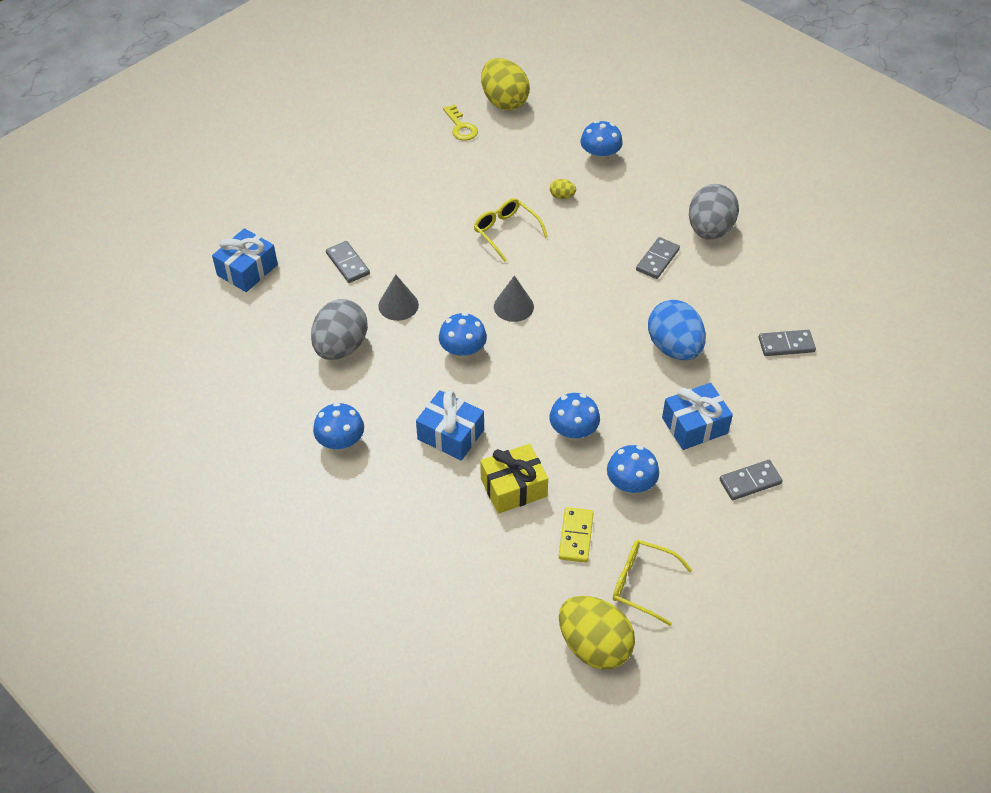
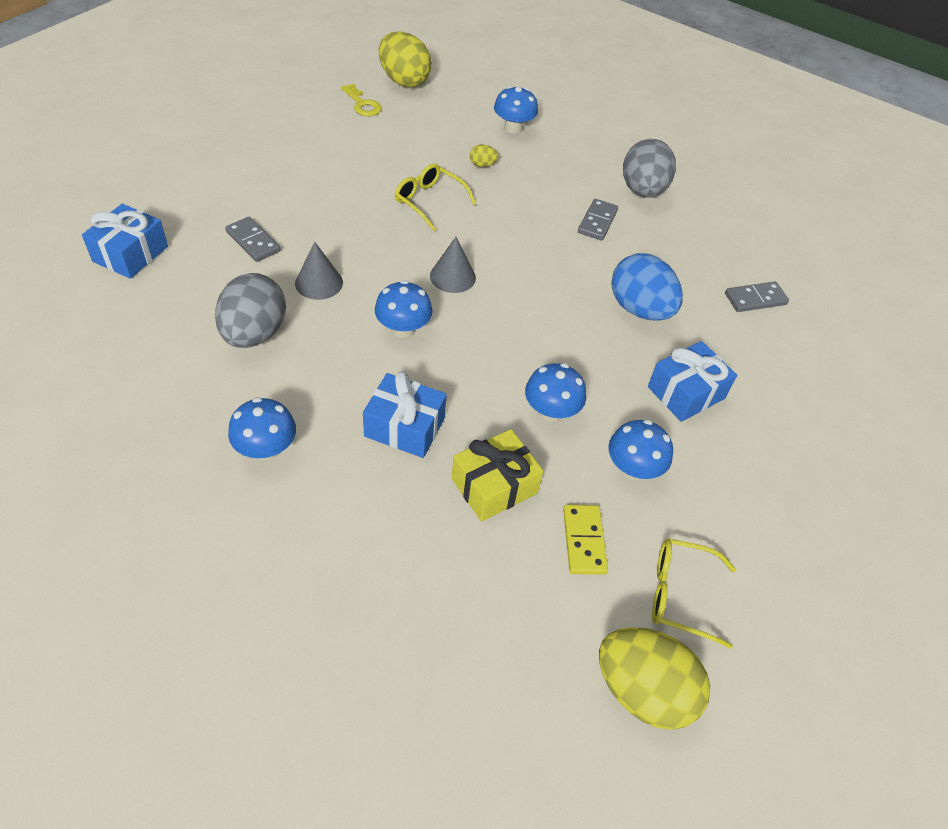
camera: 15 degrees left, 0 degrees up
(750, 481) = (766, 452): grey domino -> none

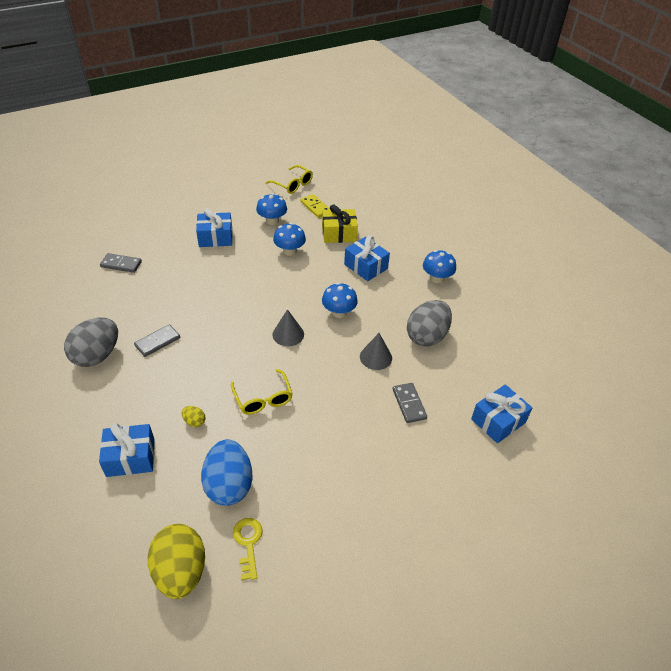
camera: 150 degrees left, 5 degrees down
(513, 127) = (130, 457): blue mushroom -> blue gift
(584, 541) = (315, 207): yellow domino -> yellow domino turned 60 degrees counterclockwise
(639, 309) = (194, 280): blue egg -> blue egg (229, 485)
(642, 690) = (329, 171): yellow egg -> none

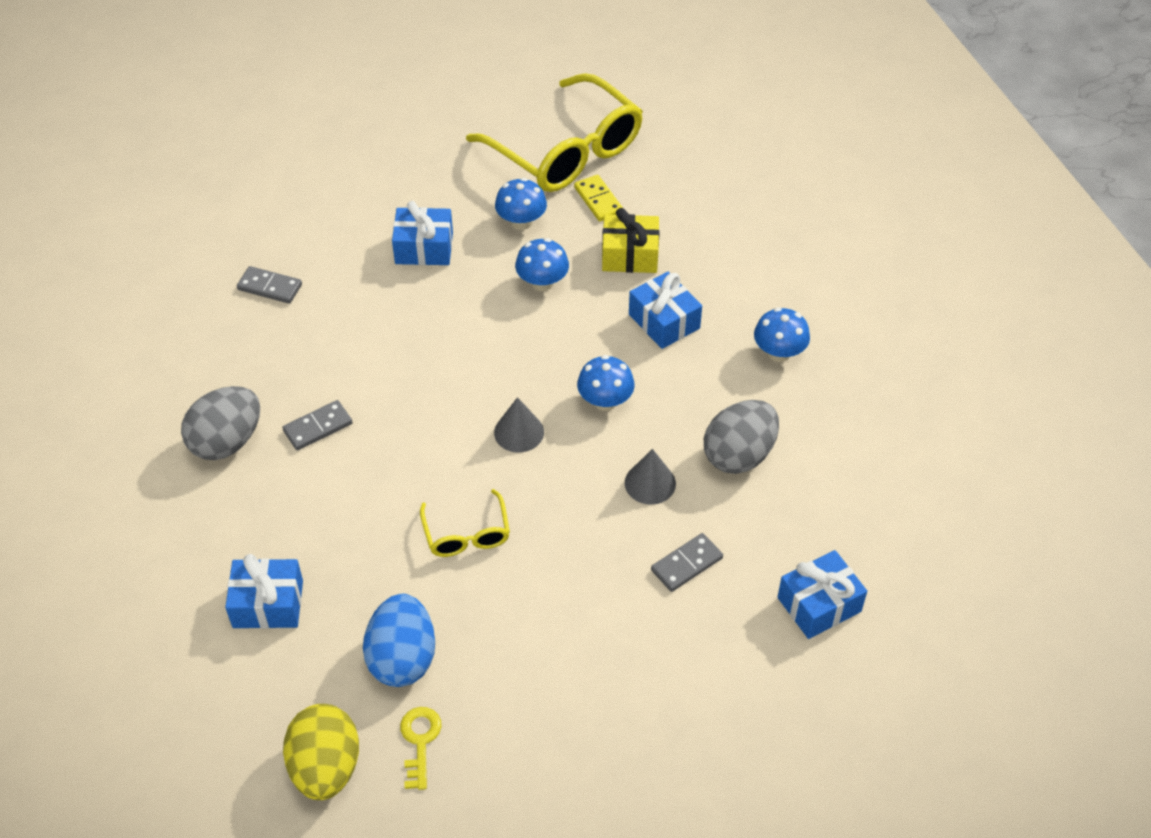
camera: 10 degrees right, 5 degrees up
(194, 421) = (362, 560): yellow egg -> none
(292, 184) = (566, 151): yellow glasses -> yellow glasses, size x2.12
(409, 404) = (686, 564): grey domino -> grey domino turned 60 degrees clockwise

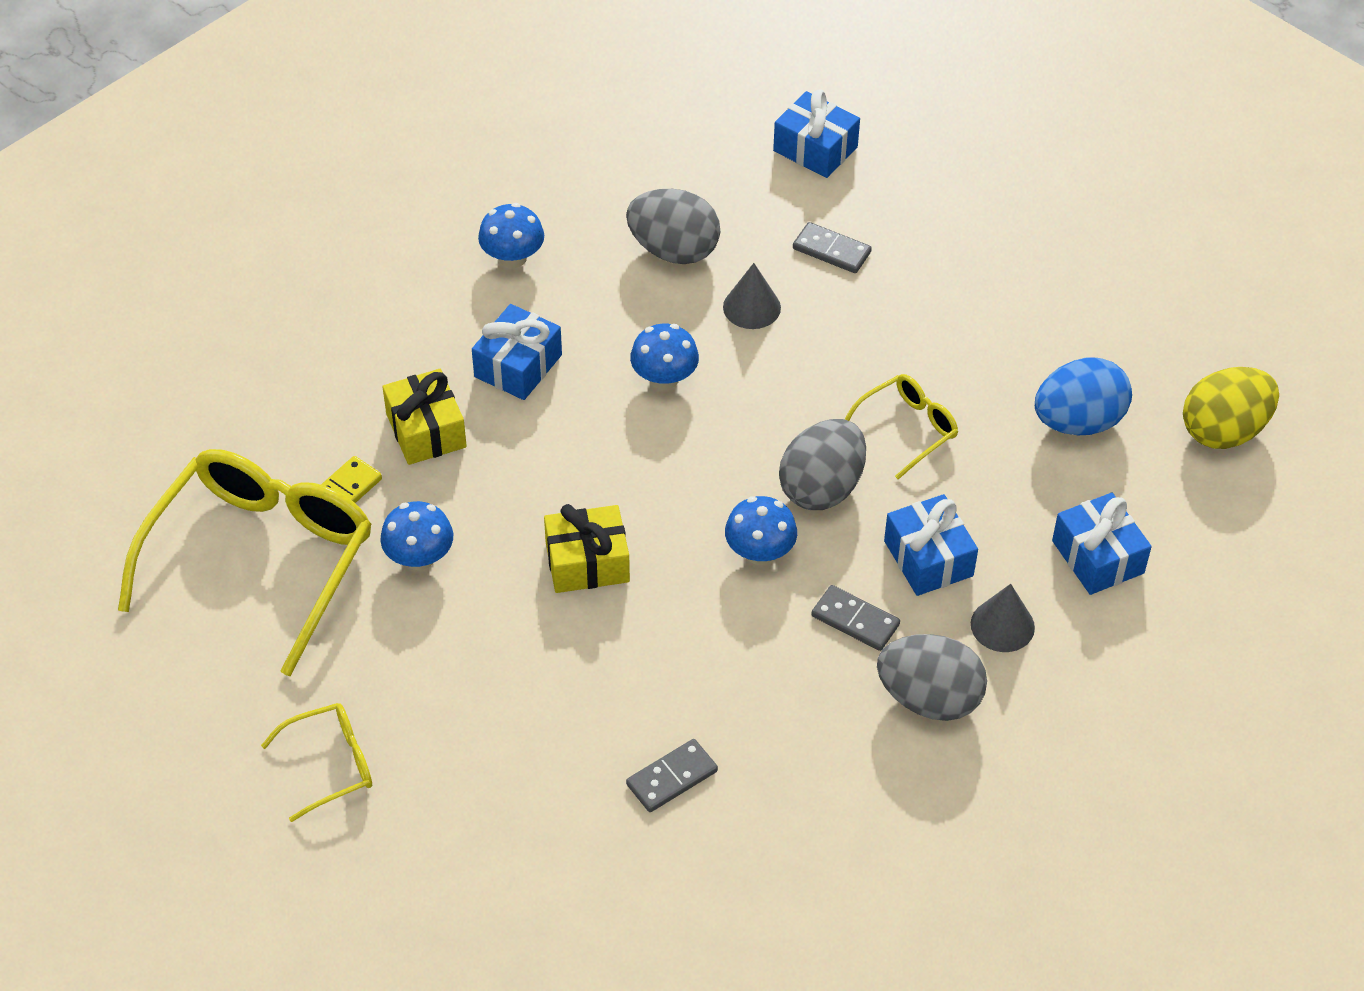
camera: 115 degrees left, 0 degrees up
(270, 287) = (672, 778): grey domino -> grey domino turned 60 degrees clockwise
(392, 143) = (331, 765): none -> yellow glasses
(420, 742) = (1149, 374): yellow key -> none
(424, 248) = (517, 640): blue gift -> blue gift (928, 558)
(444, 455) = (821, 488): none -> grey egg
(463, 302) = (587, 562): none -> yellow gift
(519, 432) = (751, 436): grey cone -> grey cone (1002, 625)
(542, 282) = (514, 497): blue mushroom -> blue mushroom (760, 552)

